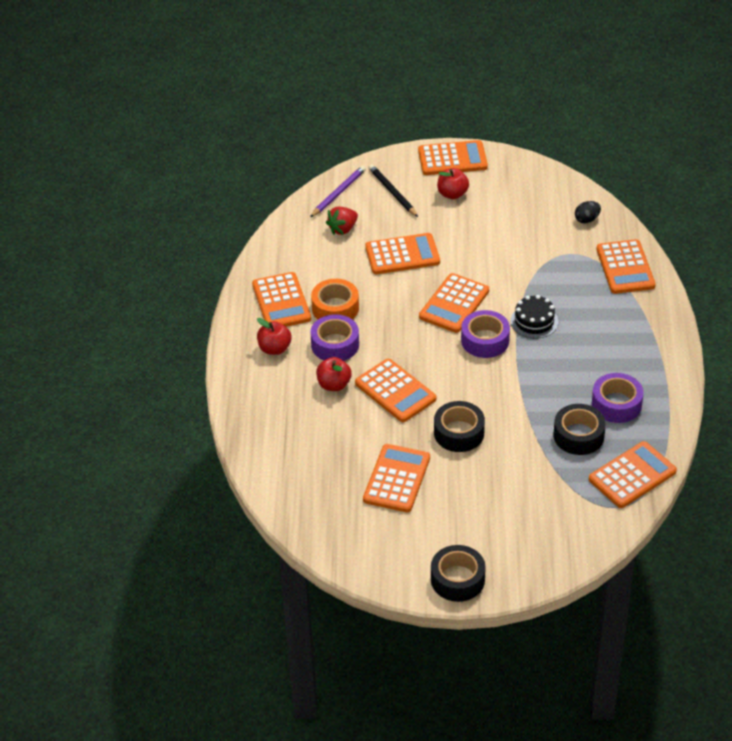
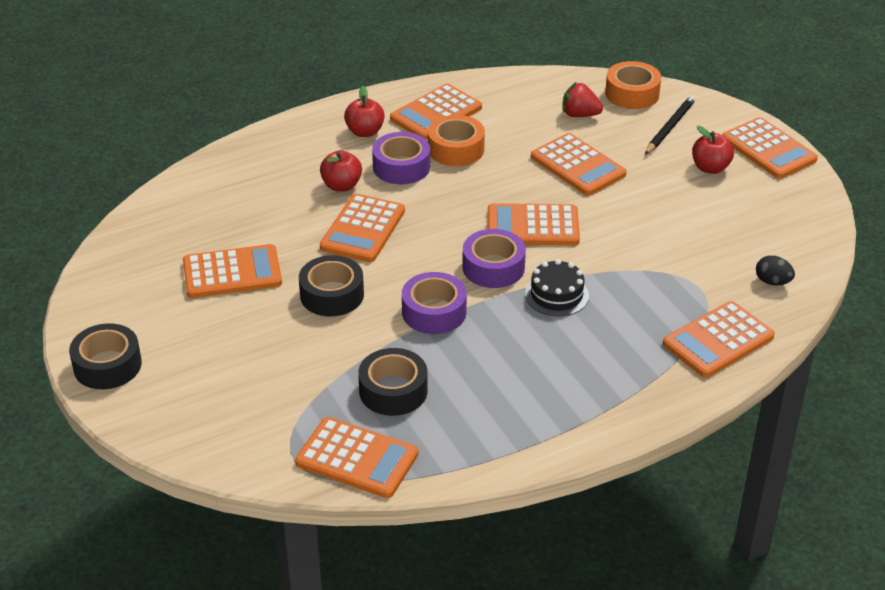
camera: 60 degrees right, 5 degrees down
(338, 193) = (632, 94): purple pencil -> orange tape
(616, 404) = (470, 407): purple tape -> purple tape (434, 312)

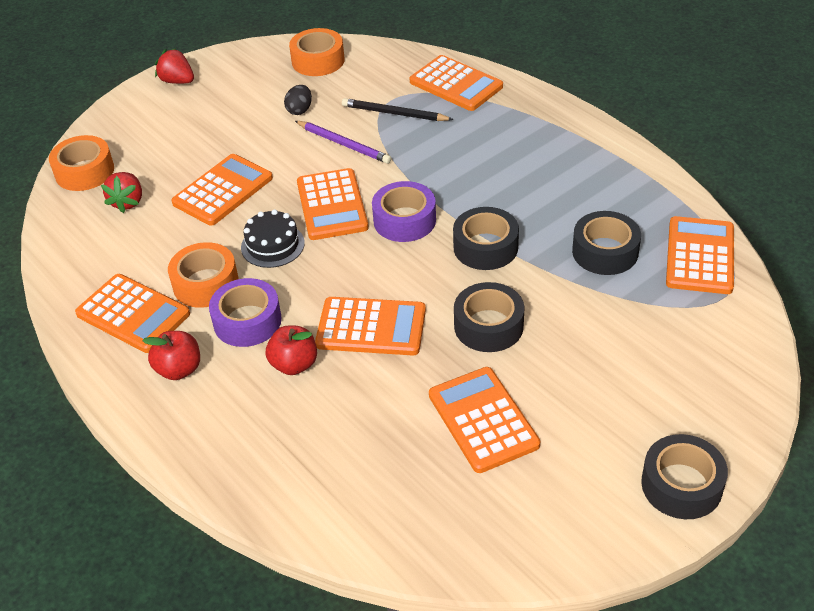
camera: 100 degrees left, 5 degrees up
(434, 312) = (485, 247): purple tape -> black tape
(556, 295) = (431, 175): black cake -> black cake (272, 245)
(627, 244) = (344, 144): none -> purple pencil
(669, 127) = (146, 141): black pencil -> black pencil (394, 114)
(710, 168) = (213, 110): red apple -> none
(768, 149) = (177, 81): orange calculator -> red strawberry
(772, 282) = (371, 65): black egg -> black egg (299, 110)
(789, 244) = (318, 60): none -> orange tape

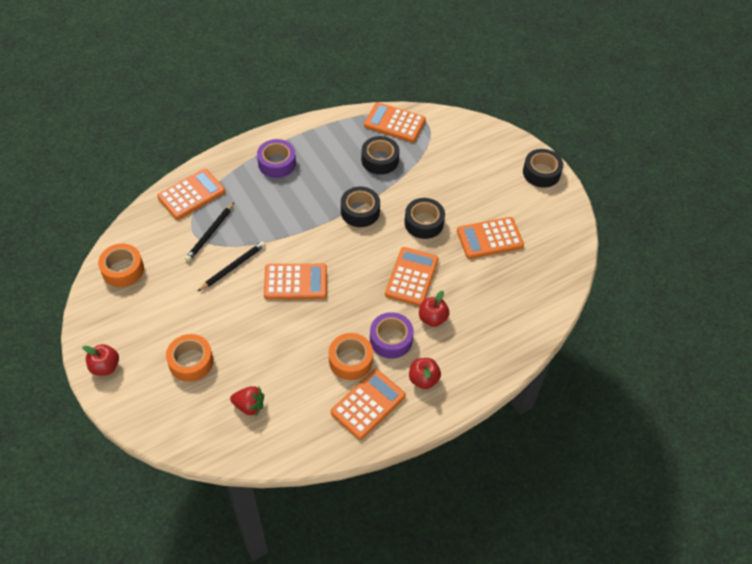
camera: 85 degrees left, 10 degrees up
(84, 171) = (200, 436): orange tape -> orange tape (191, 361)
(177, 81) = (105, 366): red strawberry -> red apple
(223, 190) = (258, 344): orange calculator -> none
(272, 245) = (324, 319): black cake -> none
(299, 110) = (181, 288): black egg -> none
(344, 144) = (233, 267): purple pencil -> black pencil
(404, 220) = (323, 246): purple tape -> purple tape (277, 163)

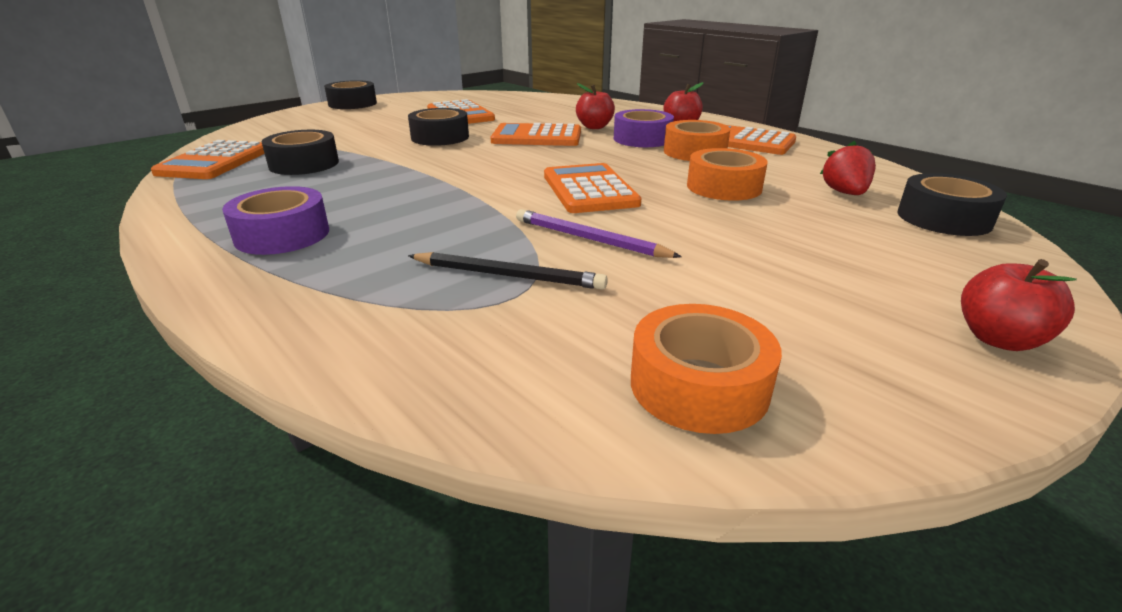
camera: 100 degrees left, 25 degrees down
(191, 194) = (374, 323): orange calculator -> none
(191, 361) = (838, 244): orange tape -> orange tape (724, 187)
(233, 267) = (589, 239): black pencil -> purple pencil
(360, 211) = (422, 166): black tape -> black tape (943, 218)

